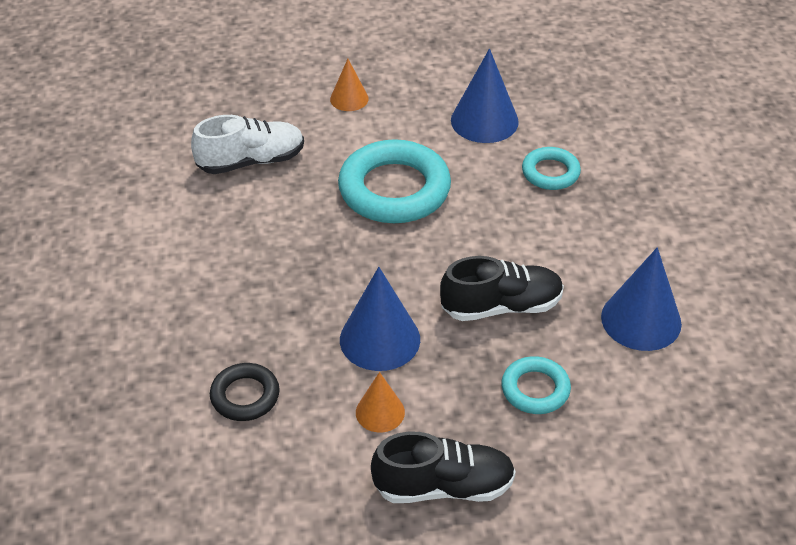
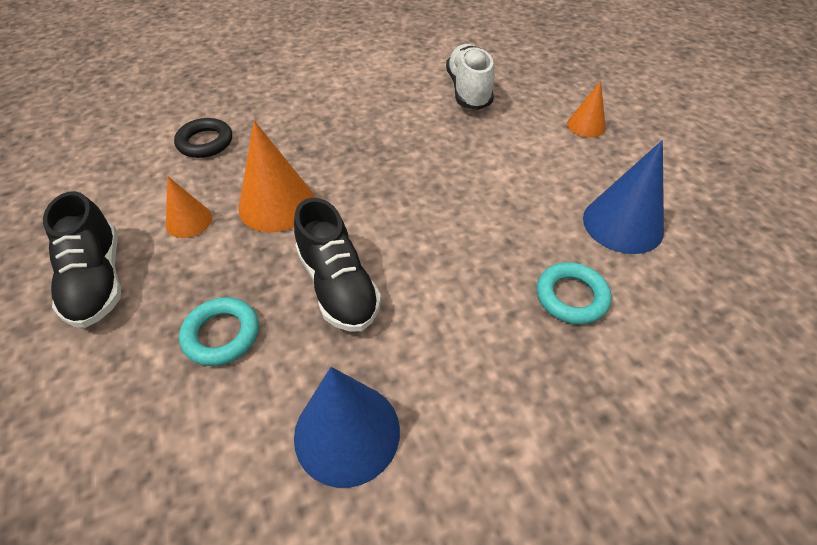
camera: 75 degrees right, 5 degrees up
(251, 161) = (468, 90): white shoe -> white shoe turned 150 degrees counterclockwise
(380, 339) = (277, 204): blue cone -> orange cone
(394, 189) = (476, 177): turquoise ring -> none

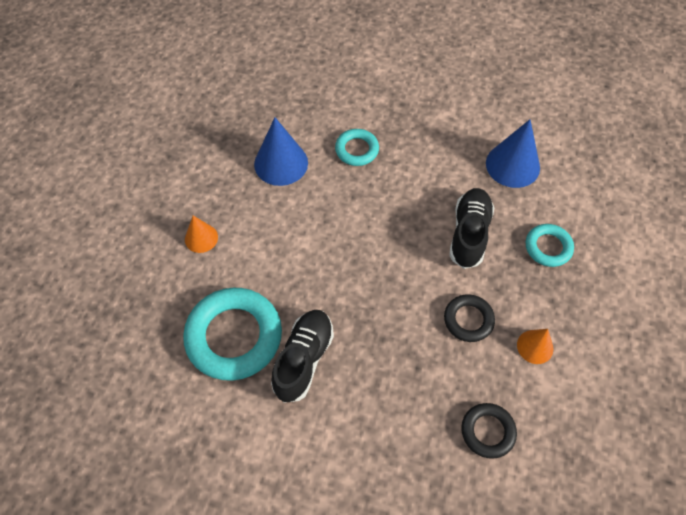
camera: 140 degrees left, 10 degrees up
(97, 280) = (610, 334): black shoe -> black shoe (303, 360)
(277, 204) = (468, 320): orange cone -> black ring
(468, 90) = (234, 336): white shoe -> turquoise ring

